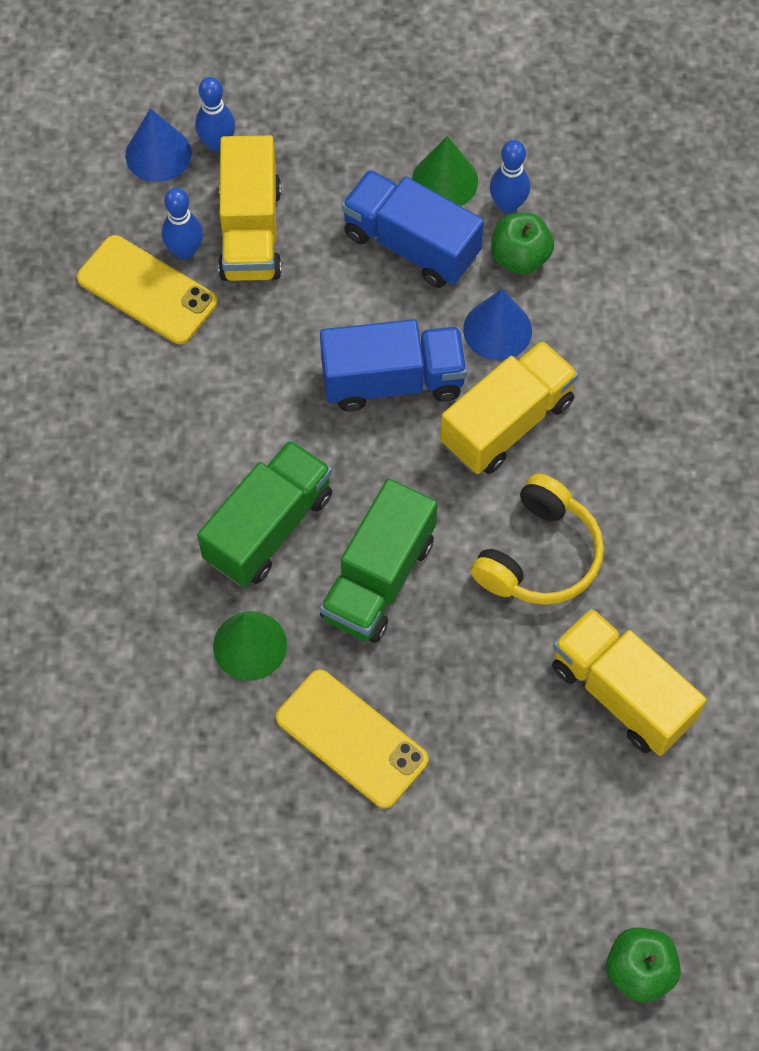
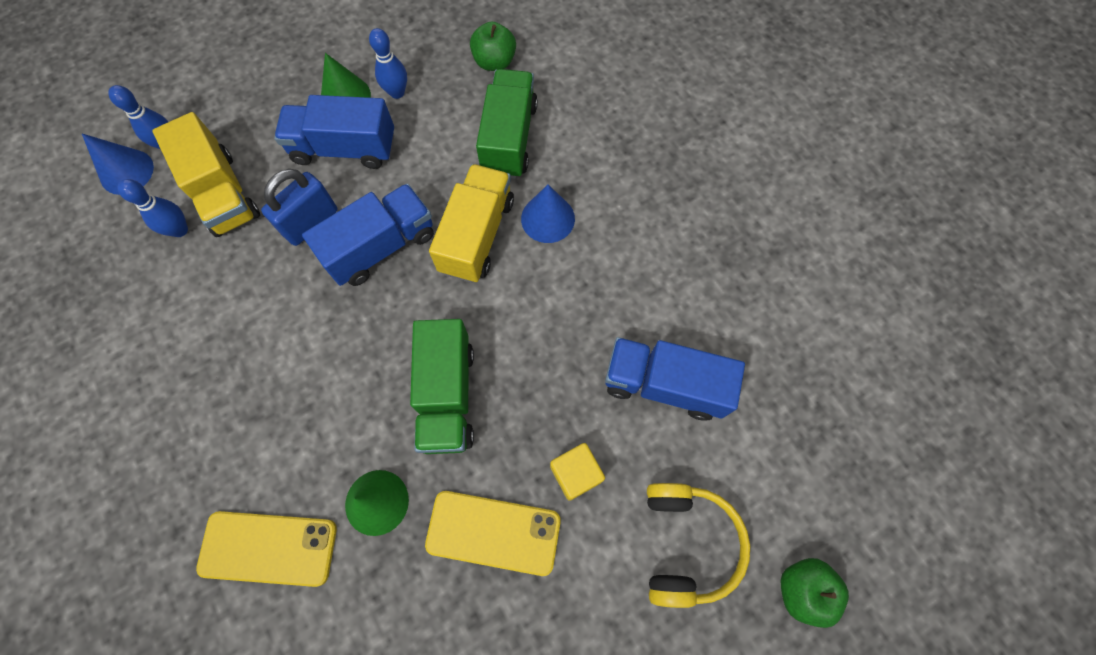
camera: 30 degrees left, 5 degrees up
(147, 290) = (163, 272): yellow phone -> yellow phone (268, 548)
(268, 527) = (344, 401): green truck -> green truck (509, 139)
(330, 314) = (311, 222): none -> blue padlock
(469, 730) = (576, 473): none -> yellow cube
(497, 330) = (435, 176): blue cone -> blue cone (548, 218)
(520, 257) = (424, 122): green apple -> green apple (494, 62)
(539, 555) = (551, 316): yellow headphones -> yellow headphones (686, 543)
(621, 693) = (664, 384): yellow truck -> blue truck

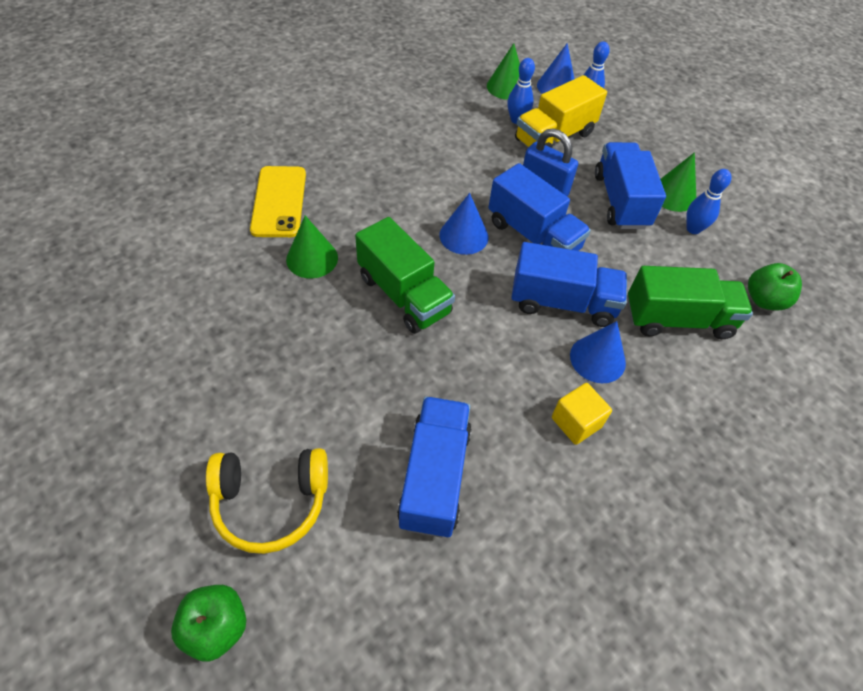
camera: 80 degrees right, 15 degrees down
(109, 231) = (506, 87): none -> green cone
(369, 320) = (464, 236): none -> blue cone
(447, 395) = (404, 295): green truck -> green truck turned 120 degrees counterclockwise
(477, 235) = (562, 302): yellow truck -> blue truck
(493, 532) = (286, 338): yellow phone -> none
(576, 473) = (338, 398): yellow cube -> yellow cube (576, 422)

